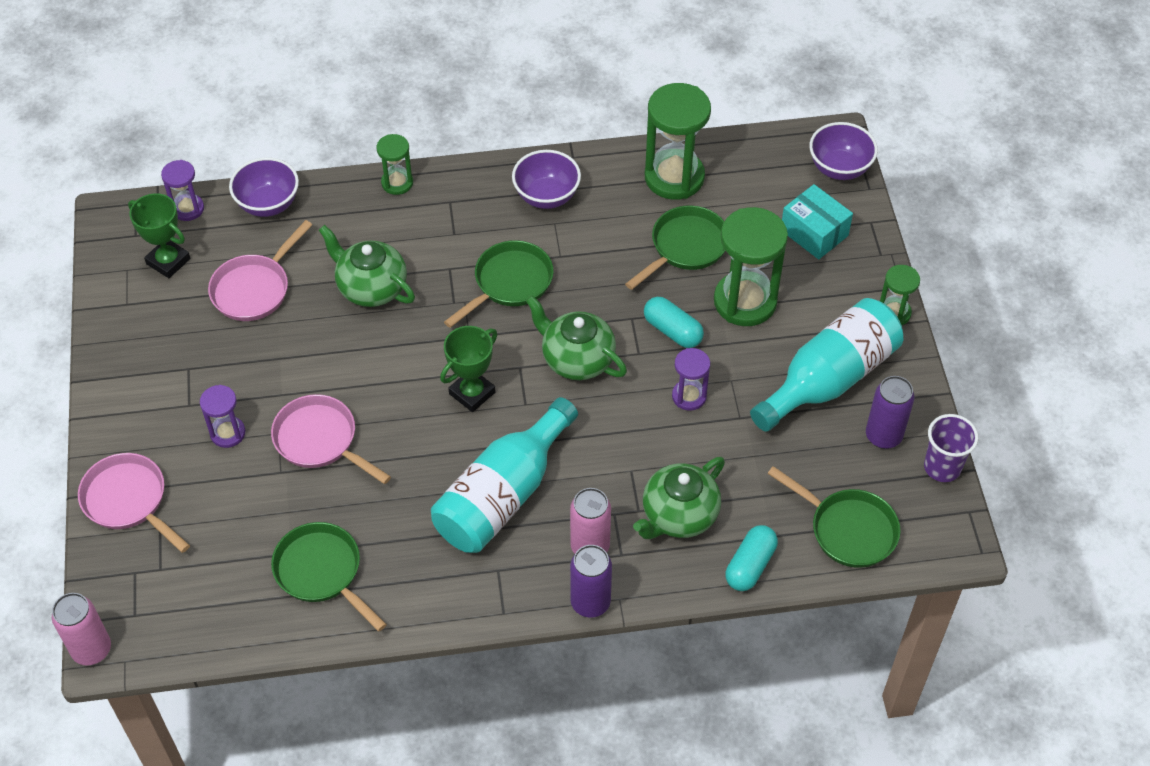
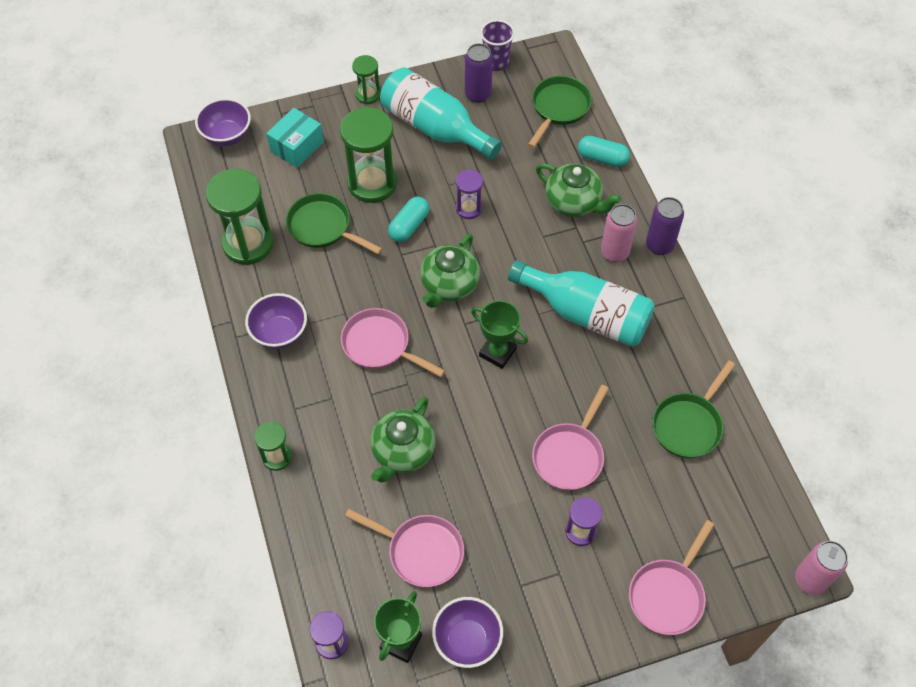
camera: 100 degrees left, 5 degrees up
(268, 204) = (316, 566): purple bowl -> purple bowl (467, 640)
(509, 283) = (380, 345): green pan -> pink pan

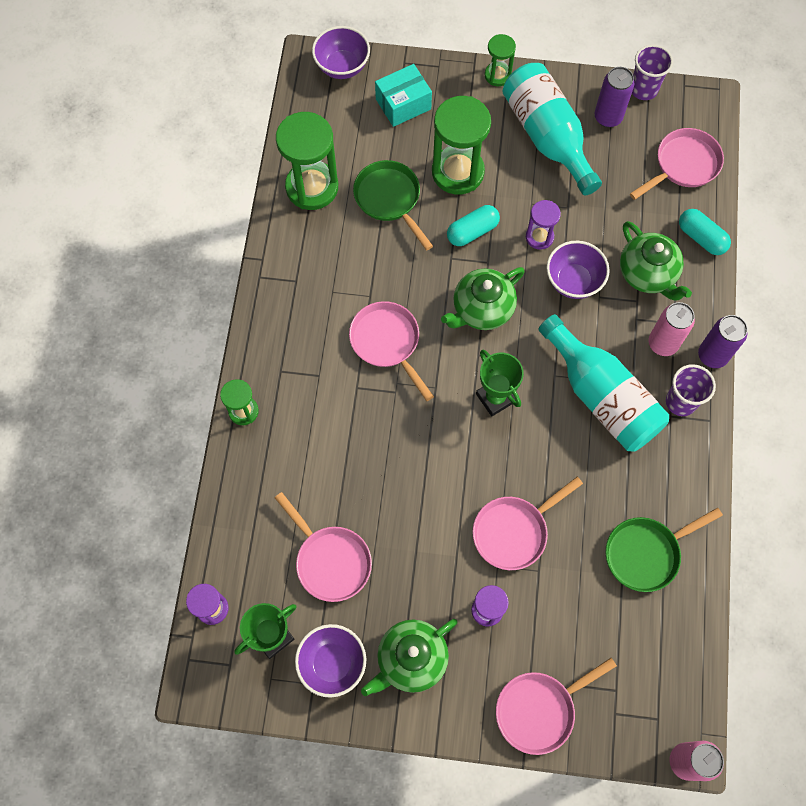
camera: 25 degrees right, 10 degrees up
(280, 333) = (300, 291): purple bowl -> purple bowl (573, 281)
(403, 452) = (359, 457): green teapot -> green teapot (410, 659)
(558, 108) = (683, 165): green pan -> pink pan
(653, 292) = (680, 402): none -> purple cup

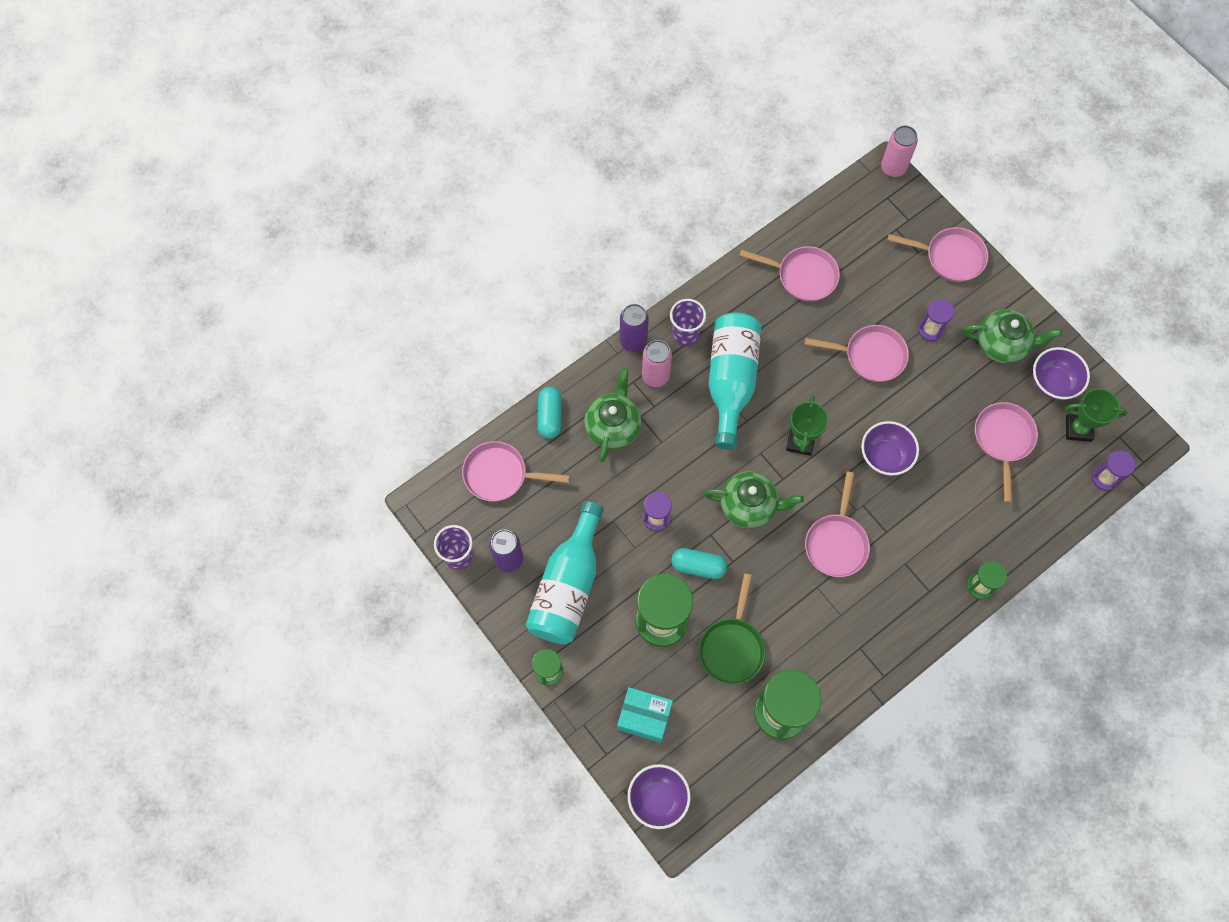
camera: 135 degrees left, 0 degrees up
(573, 281) = (667, 467): purple bowl -> purple bowl (885, 456)
(646, 553) = (802, 276): green pan -> pink pan

